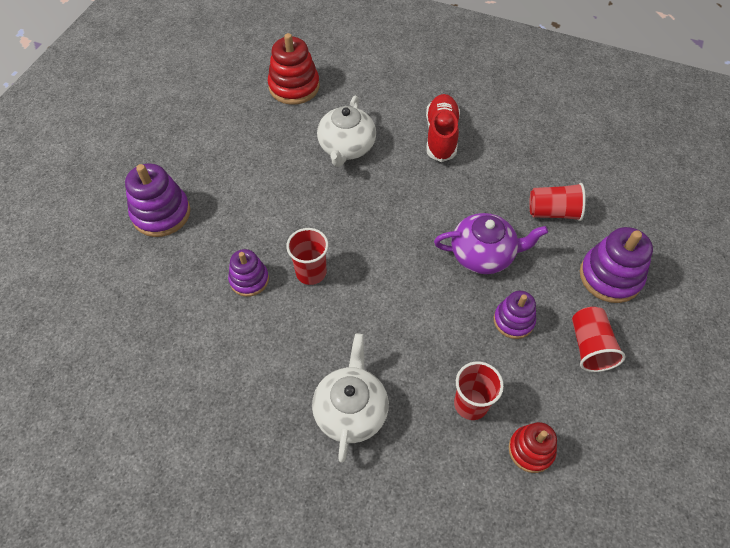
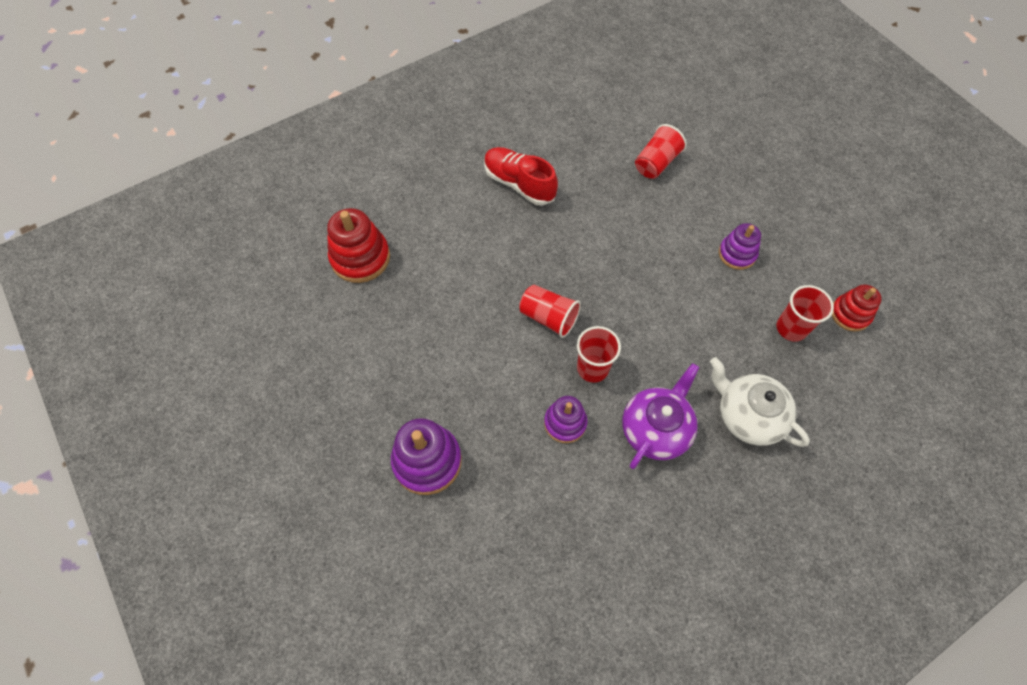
camera: 55 degrees left, 5 degrees up
(346, 147) = (473, 260): white teapot -> none
(483, 255) = (663, 234): purple teapot -> purple teapot (656, 429)
(590, 346) = (789, 222): red cup -> red cup (548, 317)
(610, 276) = (738, 169): purple stacking toy -> none

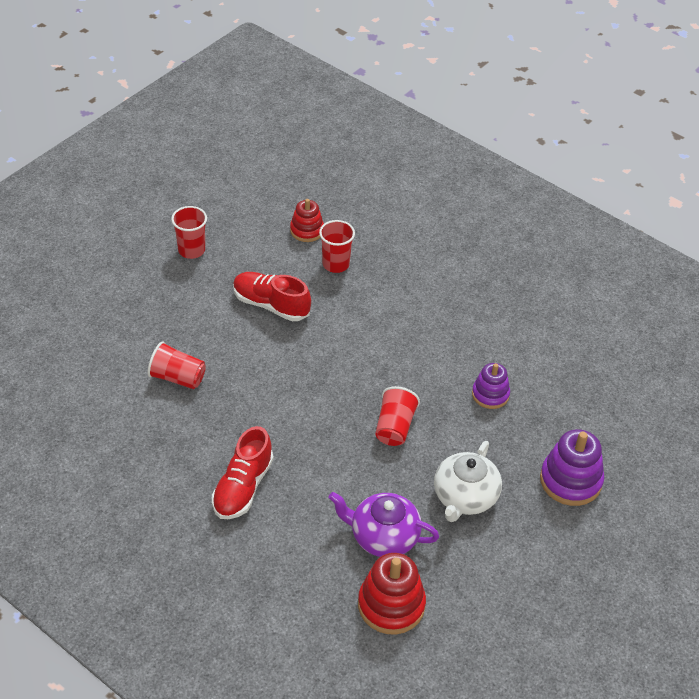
camera: 110 degrees left, 15 degrees down
(592, 368) = (431, 386): red cup -> red cup (191, 250)
(656, 429) = (467, 336): purple teapot -> purple teapot (383, 536)
(737, 254) = (271, 305): purple stacking toy -> red shoe
(748, 415) = (428, 283): white teapot -> white teapot (464, 497)

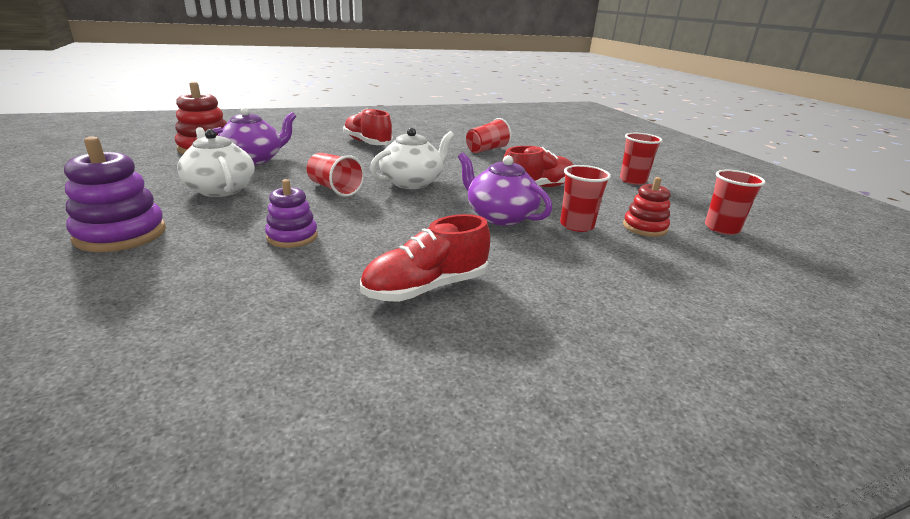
camera: 120 degrees right, 20 degrees down
(271, 193) = (722, 228): none -> red cup
(333, 387) = (412, 182): none -> white teapot
(357, 307) = (500, 216): none -> purple teapot
(485, 304) = (426, 288): none -> red shoe

